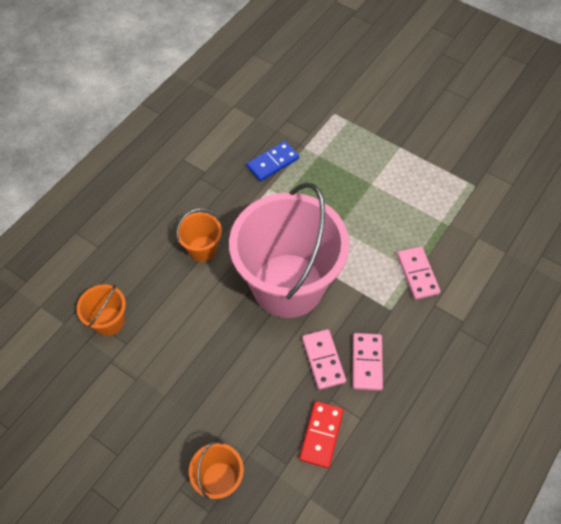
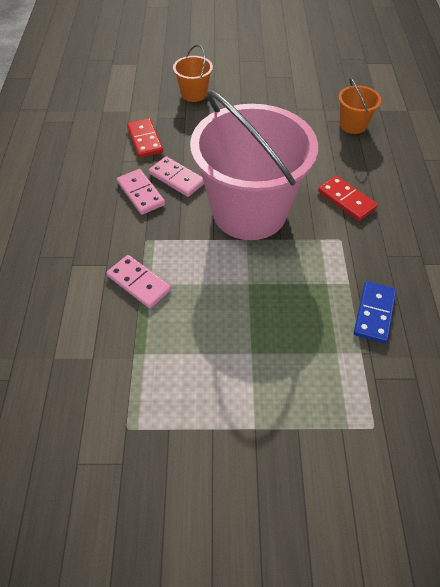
camera: 145 degrees right, 5 degrees down
(202, 249) = (346, 200): orange bucket -> red domino

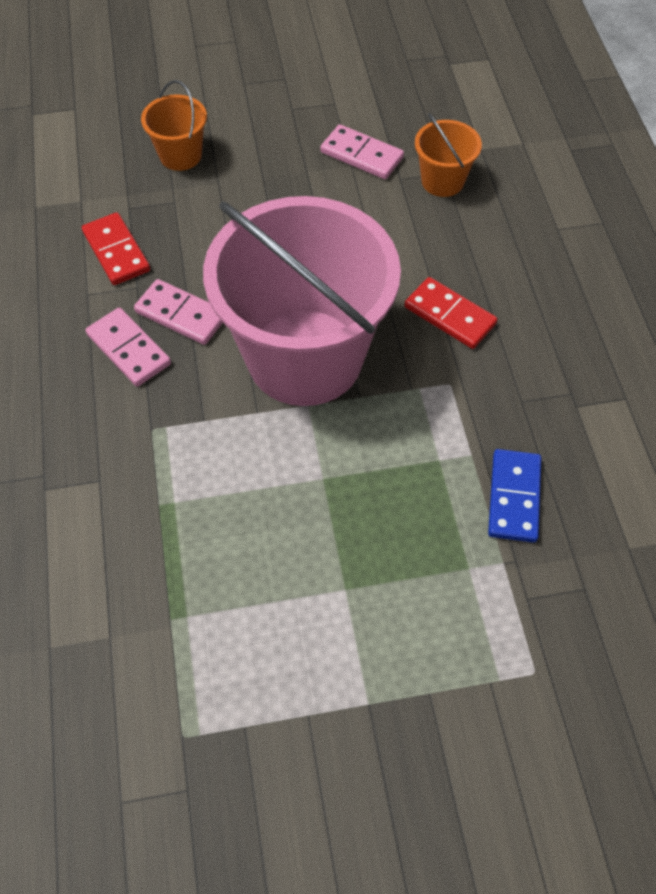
camera: 10 degrees left, 5 degrees up
(139, 283) = (156, 503): pink domino -> pink domino (361, 155)

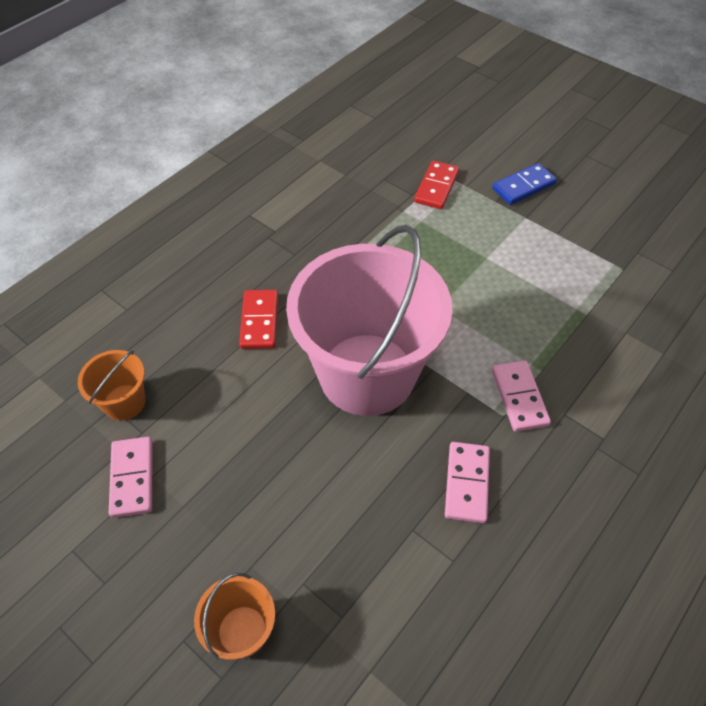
camera: 130 degrees left, 5 degrees down
(116, 251) = (395, 579): red domino -> red domino (436, 187)
(181, 315) = (406, 475): pink domino -> pink domino (519, 397)
(514, 497) = (362, 225): blue domino -> blue domino (523, 186)

